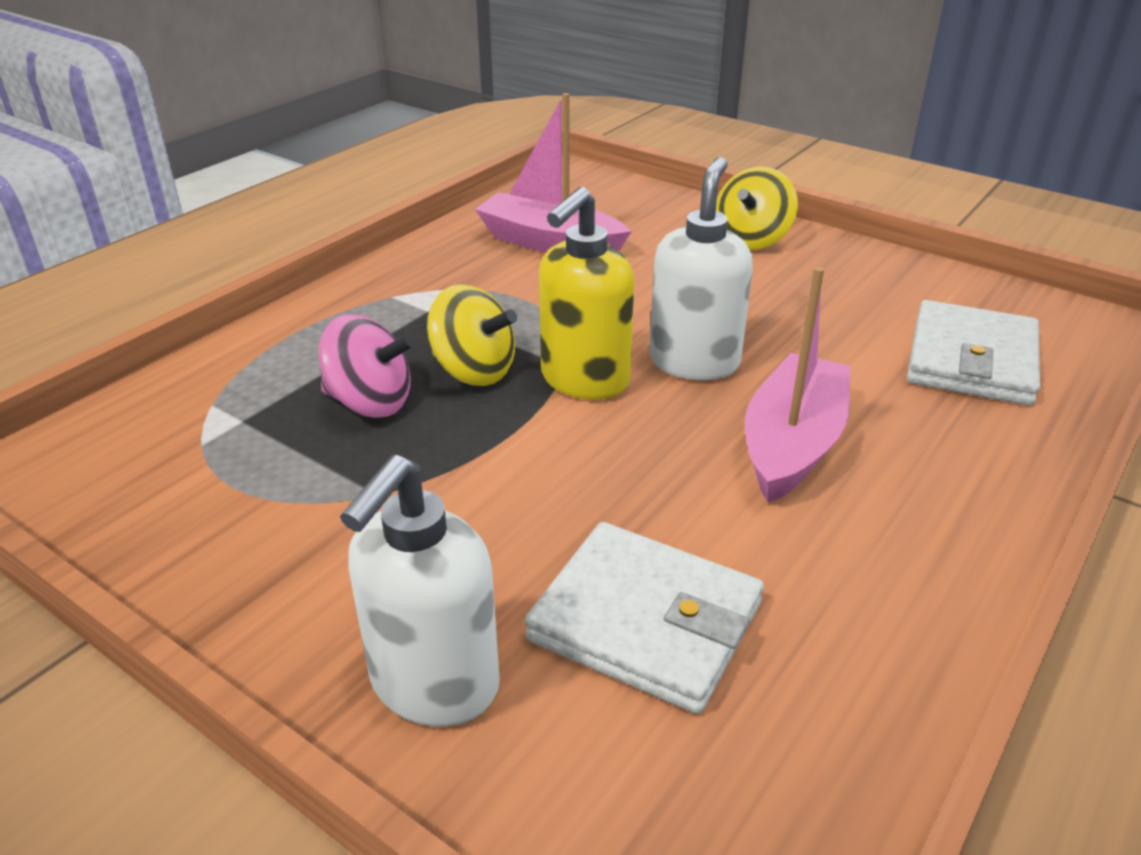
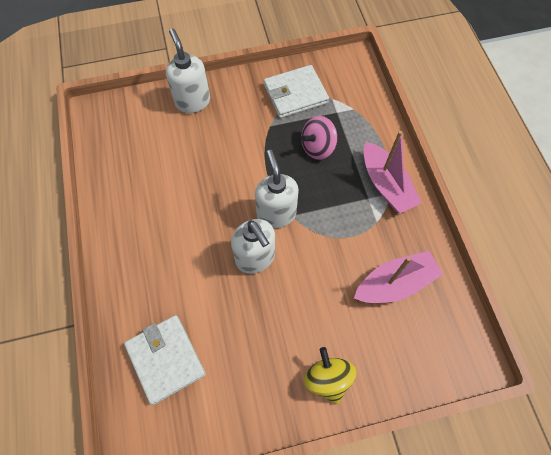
camera: 130 degrees right, 30 degrees up
(473, 371) = (311, 186): yellow spinning top -> none
(584, 380) = (276, 214): yellow soap dispenser -> white soap dispenser
(645, 621) = (167, 151): white wallet -> white wallet (295, 94)
(792, 444) = (188, 245): pink boat -> pink boat (386, 184)

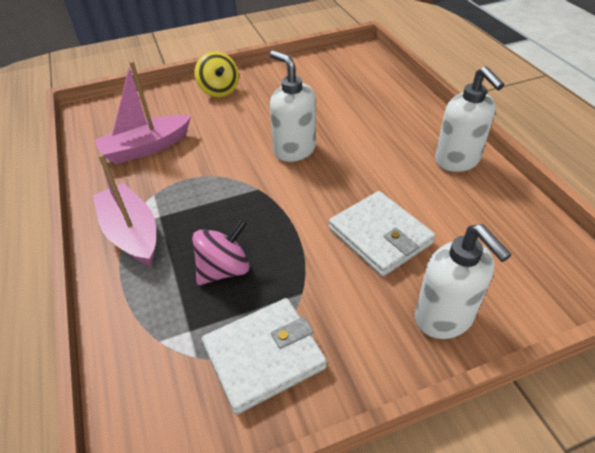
camera: 175 degrees right, 20 degrees down
(165, 359) = (358, 86): white wallet -> white wallet (380, 236)
(276, 214) = (276, 188): white soap dispenser -> white soap dispenser (457, 161)

